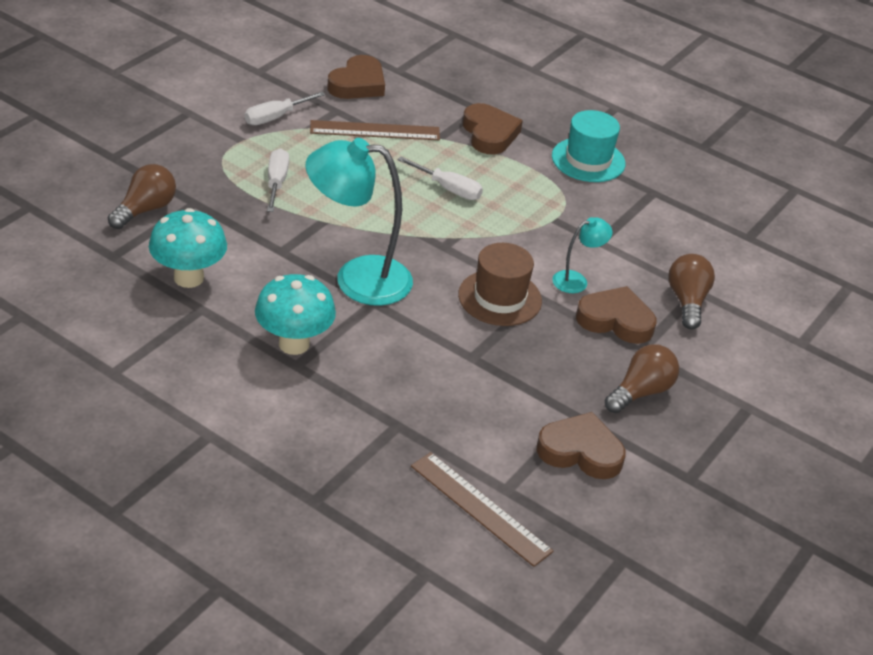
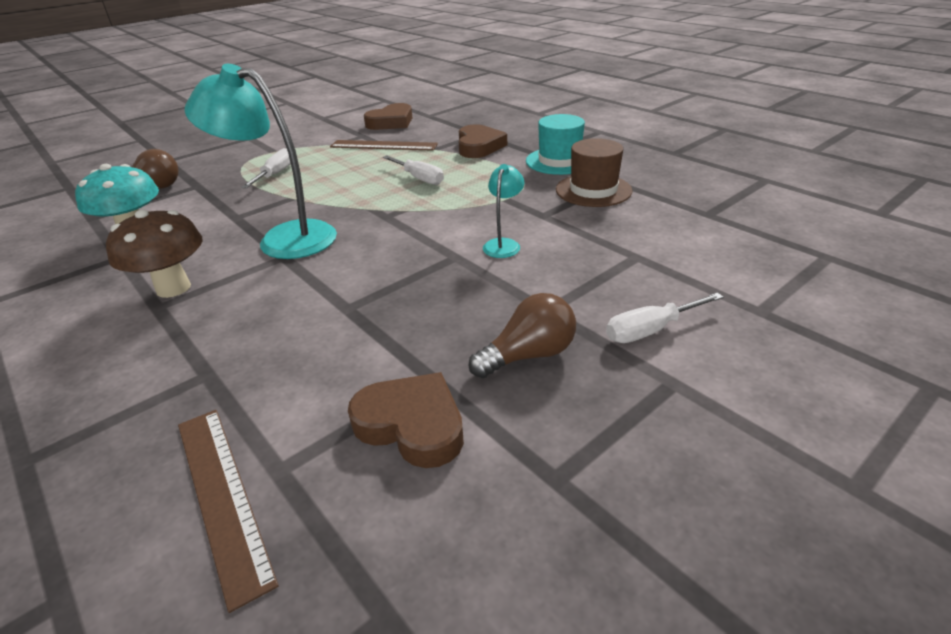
camera: 20 degrees right, 5 degrees down
(276, 117) = (312, 139): white screwdriver -> white screwdriver (651, 330)
(294, 344) = (173, 288): turquoise mushroom -> brown mushroom
(500, 298) = (413, 256): brown hat -> brown hat (593, 190)
(576, 280) = (503, 244): turquoise lamp -> turquoise lamp turned 60 degrees counterclockwise
(616, 320) = (530, 280): brown heart -> none
(687, 301) = (621, 265): brown light bulb -> none

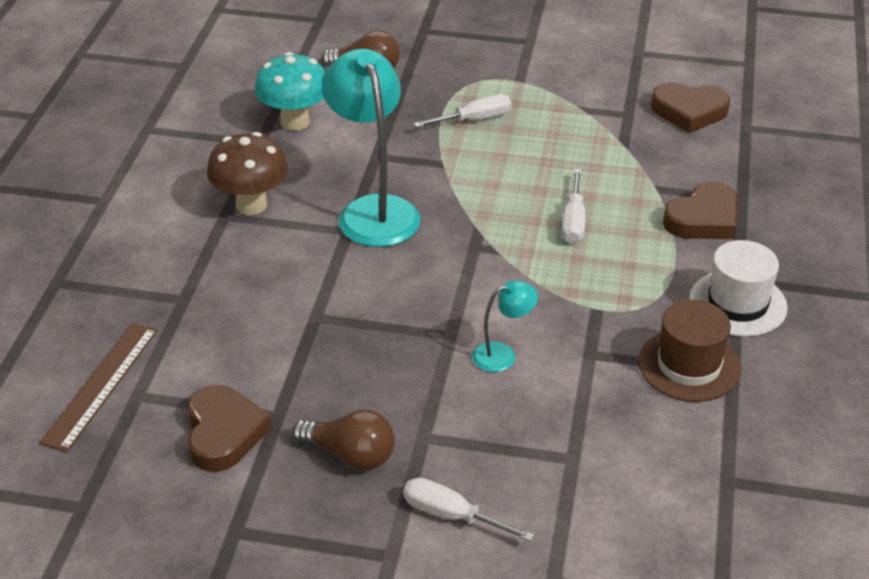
camera: 50 degrees right, 5 degrees up
(383, 145) = (621, 146): brown ruler -> none
(559, 161) = (737, 303): turquoise hat -> white hat

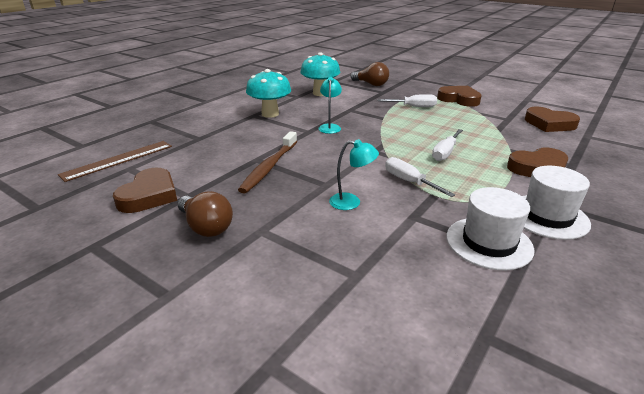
camera: 25 degrees right, 10 degrees down
(251, 205) = (270, 114): brown mushroom -> turquoise mushroom
(347, 326) = (269, 167): none -> brown toothbrush
(373, 210) = (330, 127): turquoise lamp -> turquoise lamp, size x0.47
(452, 516) = (235, 284): white screwdriver -> white screwdriver (409, 182)
(536, 79) = (459, 99): none -> brown heart
(689, 365) = (489, 243): brown hat -> white hat

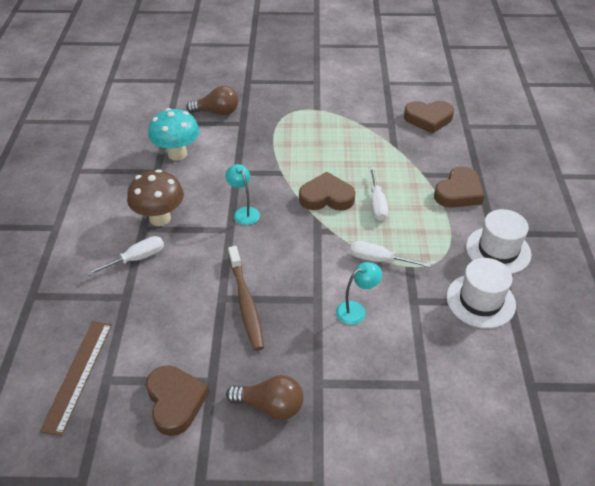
camera: 35 degrees left, 15 degrees up
(270, 114) = (160, 218): turquoise mushroom -> brown mushroom
(413, 107) = (294, 139): white screwdriver -> white screwdriver (136, 259)
(459, 99) = (327, 107): brown heart -> brown heart (326, 197)

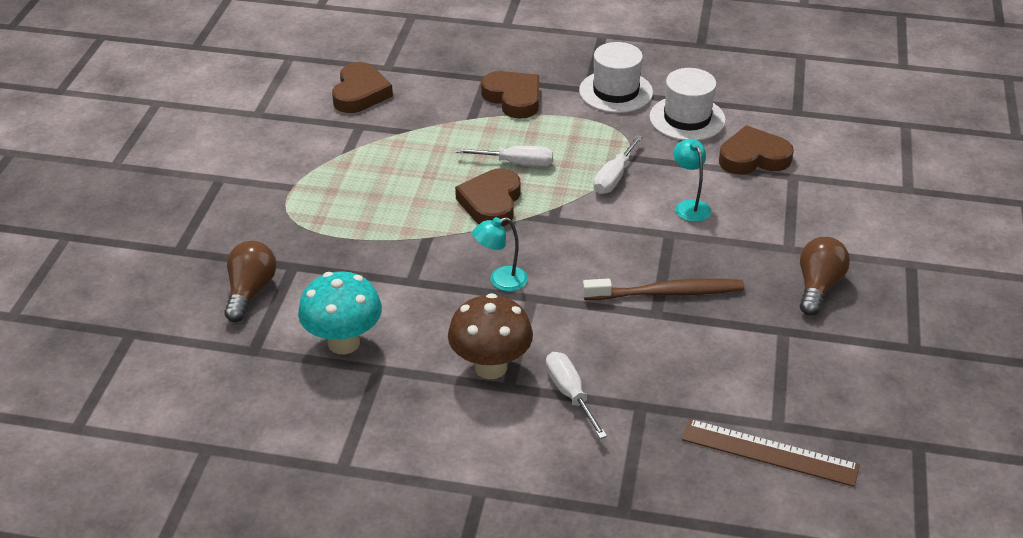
camera: 80 degrees left, 5 degrees down
(175, 401) = (811, 362): brown heart -> brown heart (753, 157)

